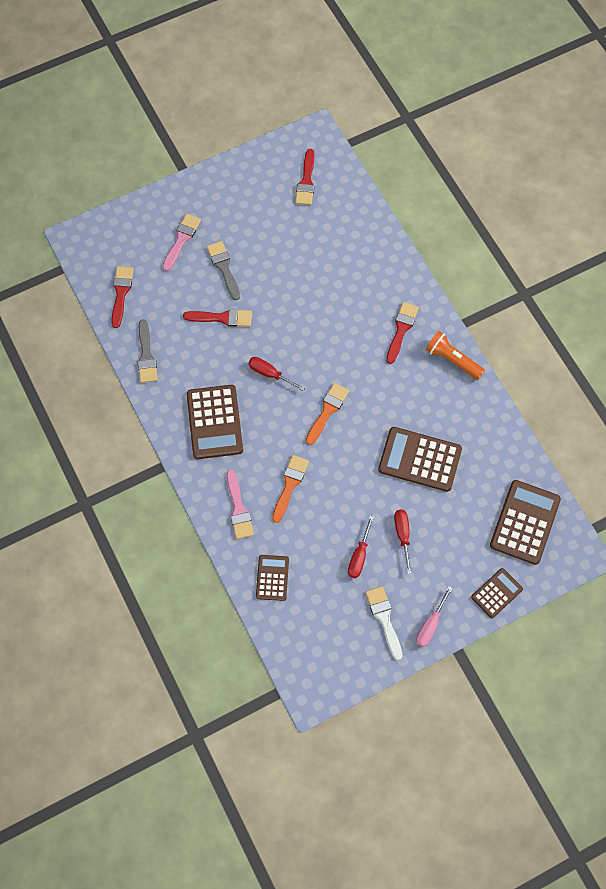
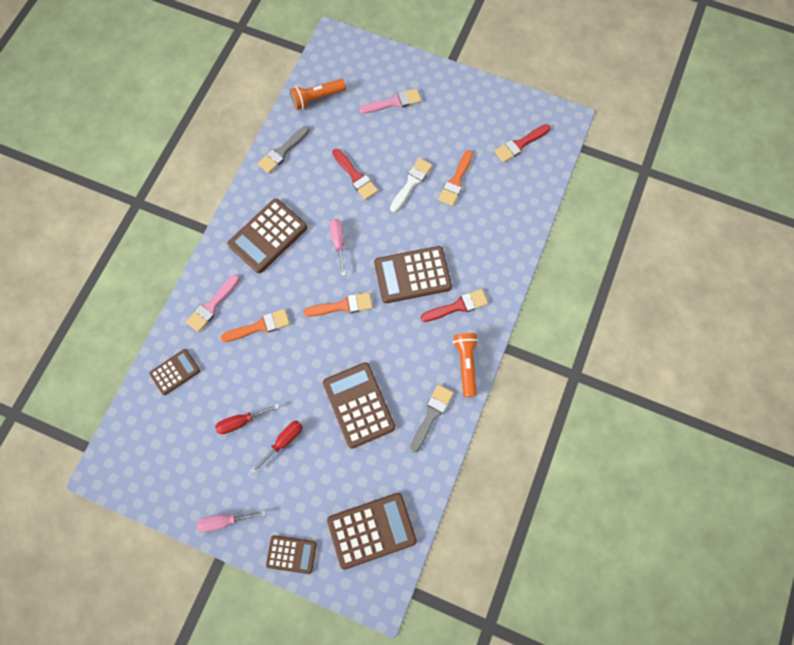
camera: 50 degrees right, 5 degrees up
(121, 293) = (317, 98): red brush -> orange flashlight
(224, 268) = (397, 146): grey brush -> grey brush (431, 415)
(270, 374) = (338, 243): red screwdriver -> pink screwdriver
(295, 250) = (456, 181): none -> orange brush
(347, 341) = (412, 275): none -> brown calculator
(384, 619) = (203, 481): white brush -> white brush (411, 183)

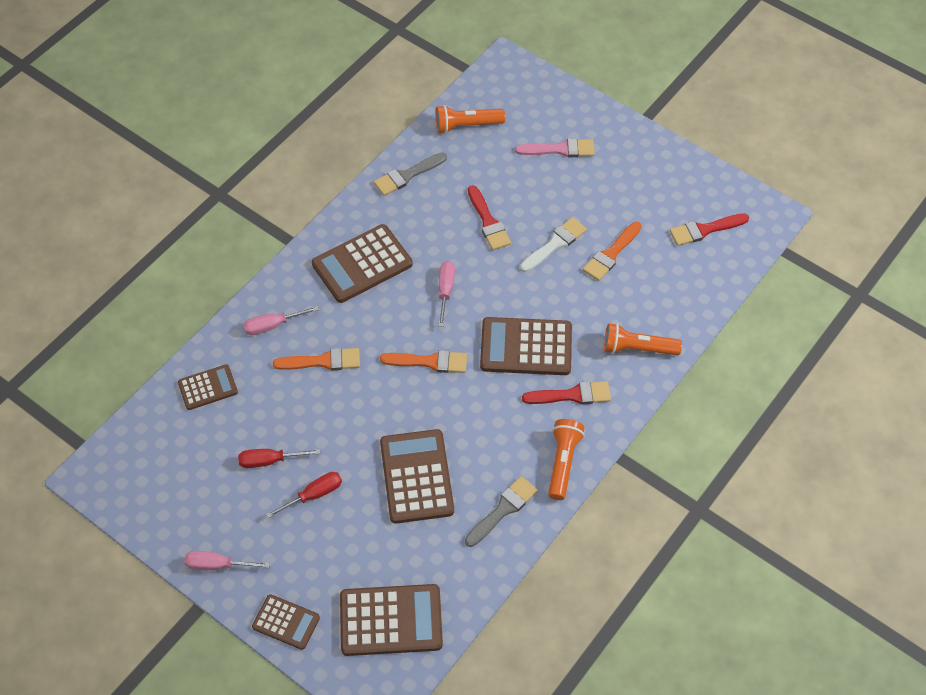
camera: 15 degrees right, 15 degrees down
(212, 305) = (273, 325): pink brush -> pink screwdriver
(496, 255) = (638, 348): none -> orange flashlight

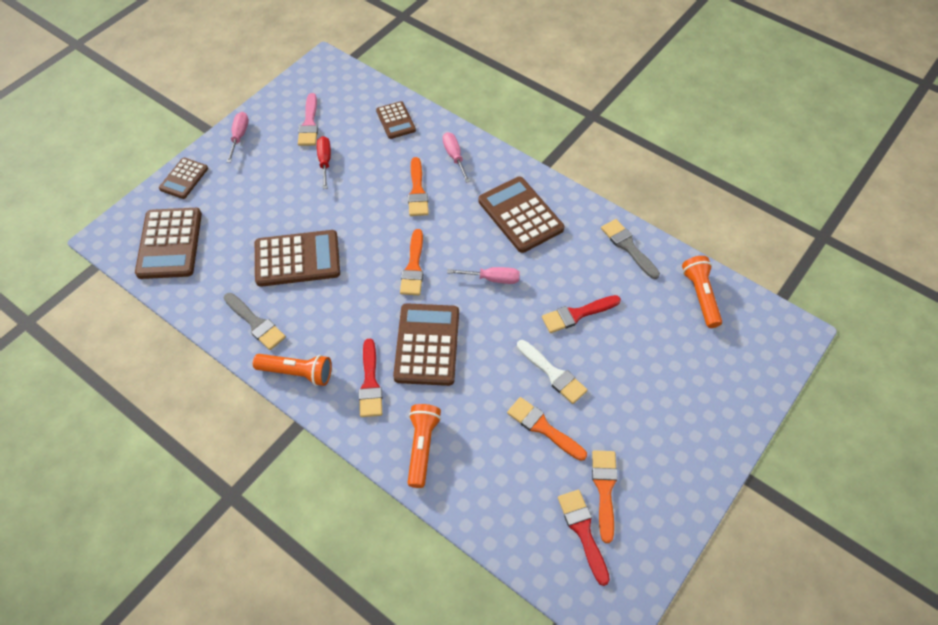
camera: 90 degrees right, 0 degrees up
(313, 495) = (290, 190): red screwdriver -> none
(560, 149) = (681, 382): pink brush -> pink brush (309, 124)
(666, 212) = (604, 489): none -> orange brush

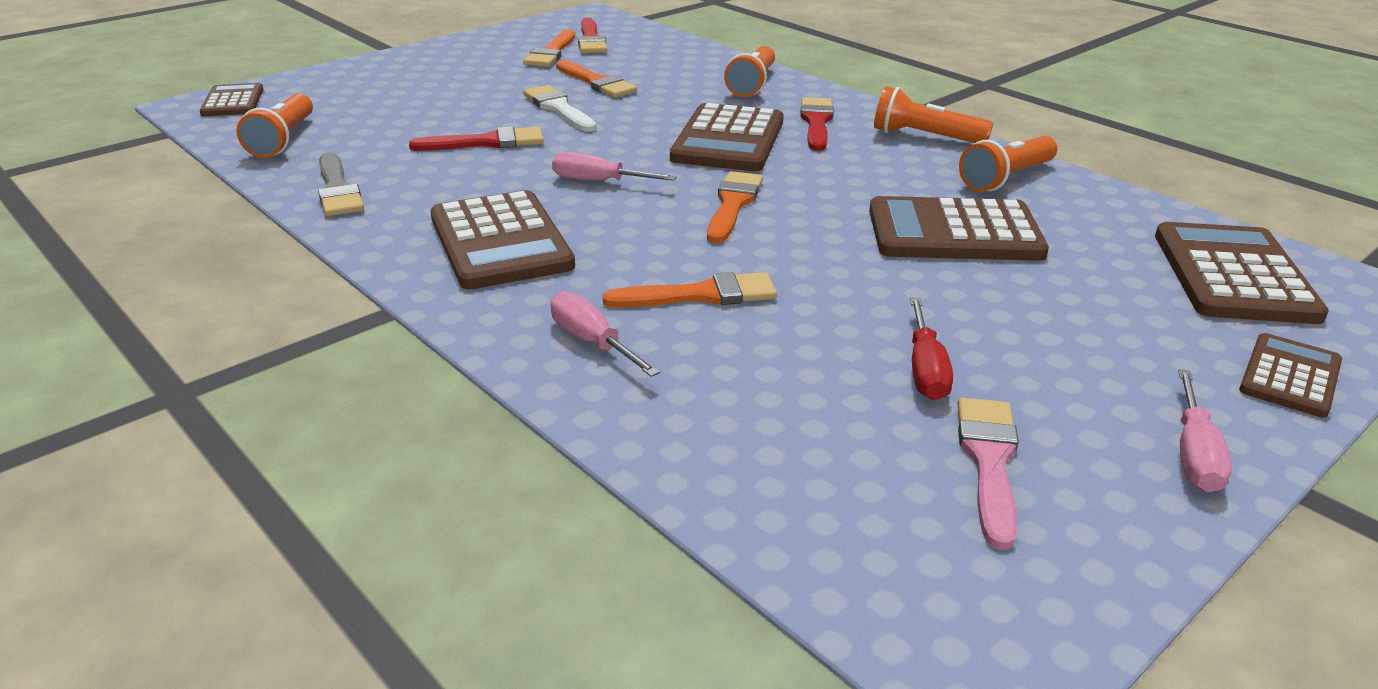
camera: 170 degrees left, 25 degrees down
(256, 323) = (1006, 178): grey brush -> orange flashlight
(395, 120) = (727, 438): brown calculator -> brown calculator (233, 101)
(417, 191) = (701, 295): orange brush -> orange brush turned 75 degrees clockwise
(454, 157) = (593, 342): pink screwdriver -> pink screwdriver turned 150 degrees clockwise

